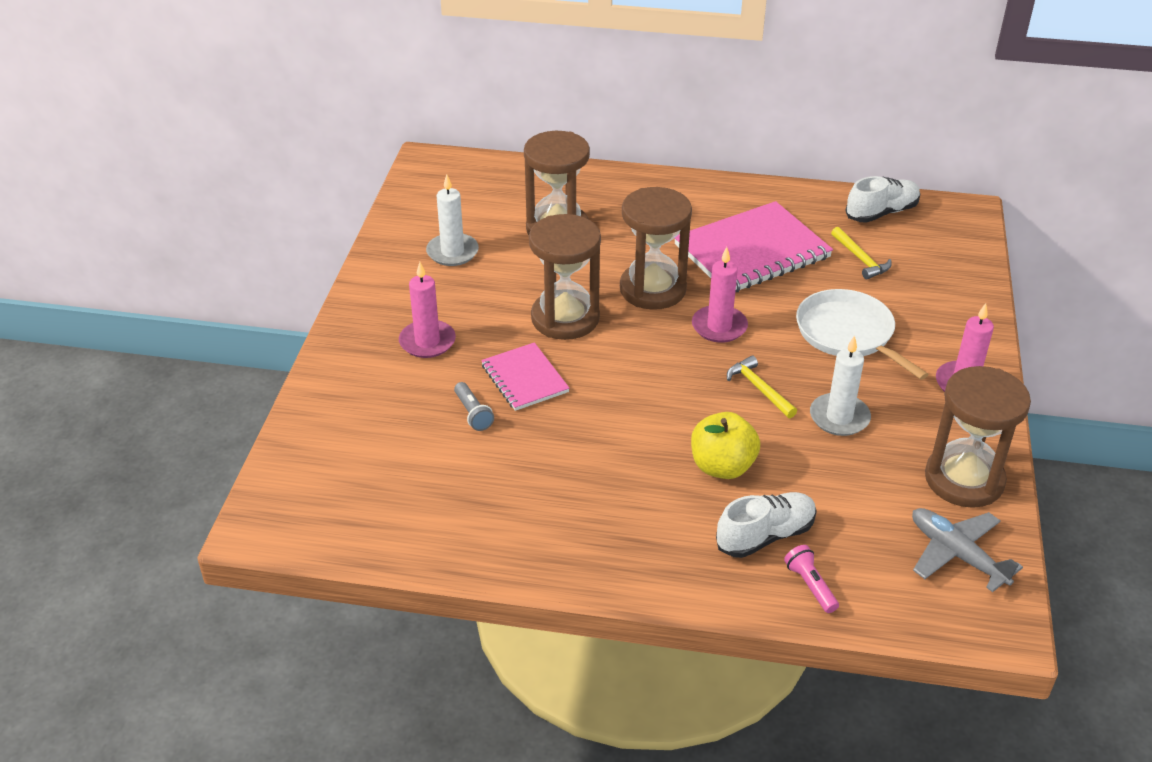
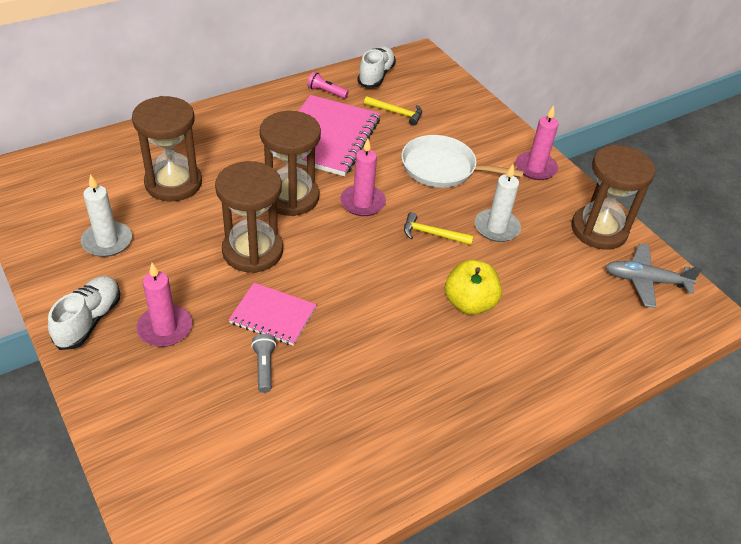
camera: 45 degrees left, 5 degrees up
(473, 414) = (264, 367): grey flashlight -> grey flashlight turned 120 degrees counterclockwise
(765, 536) = (543, 336): white shoe -> white shoe (89, 320)
(810, 585) = (601, 353): pink flashlight -> pink flashlight (326, 92)

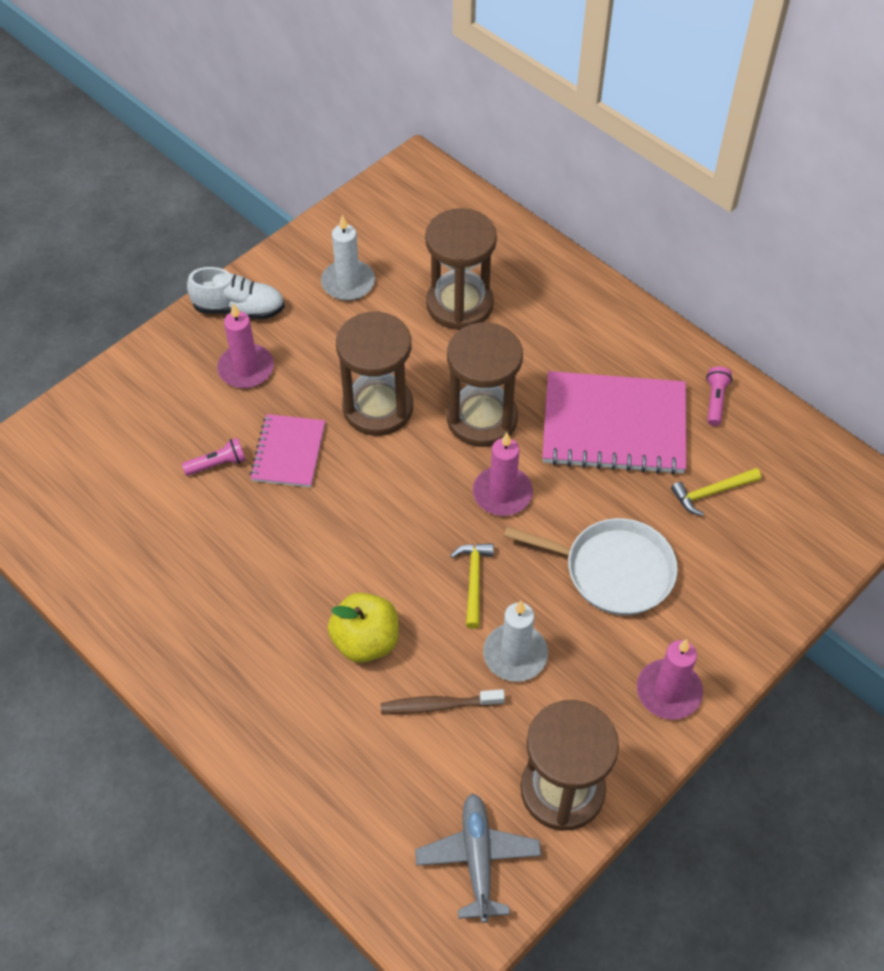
camera: 80 degrees right, 10 degrees up
(264, 367) = (218, 464): grey flashlight -> pink flashlight
(376, 76) = (789, 449): white shoe -> none
(396, 113) = (711, 493): yellow hammer -> yellow hammer turned 60 degrees clockwise
(442, 168) = (613, 570): white pan -> white pan turned 105 degrees clockwise
(529, 275) = (438, 705): none -> brown toothbrush

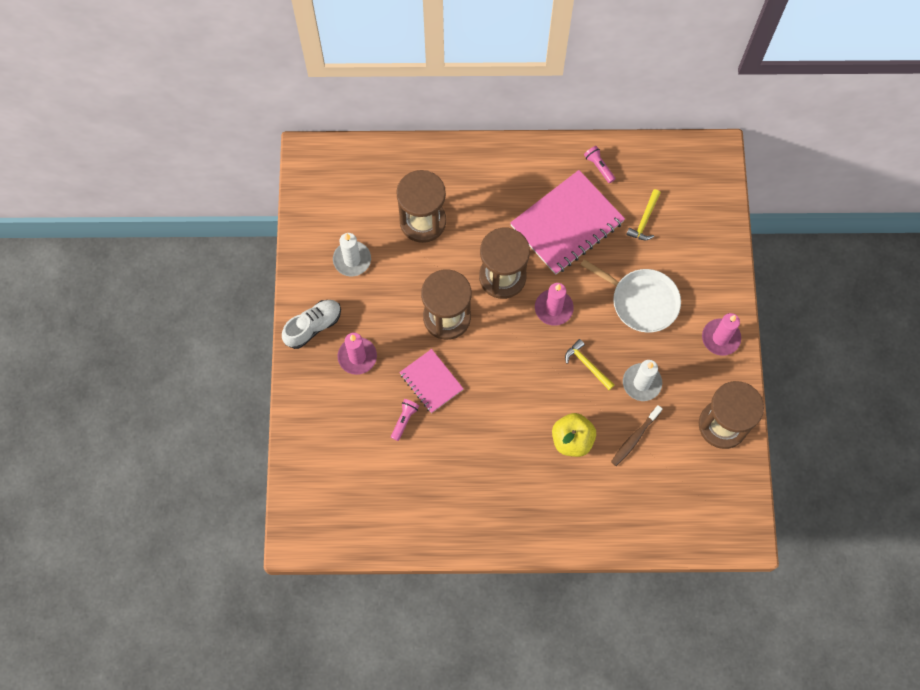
camera: 45 degrees left, 15 degrees up
(478, 859) = (720, 488): grey plane -> none
(613, 570) = (641, 301): white pan -> white pan turned 60 degrees clockwise

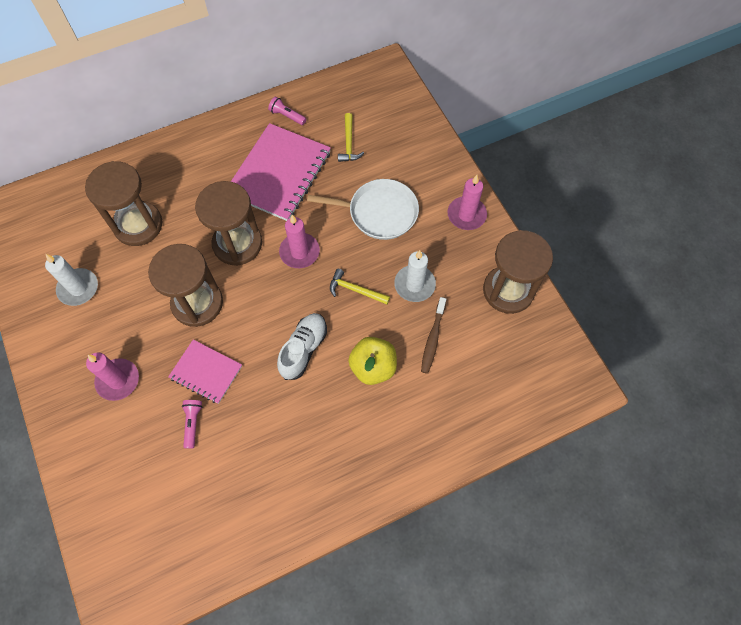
camera: 25 degrees left, 5 degrees down
(313, 326) = (59, 370): white shoe -> white shoe (303, 349)

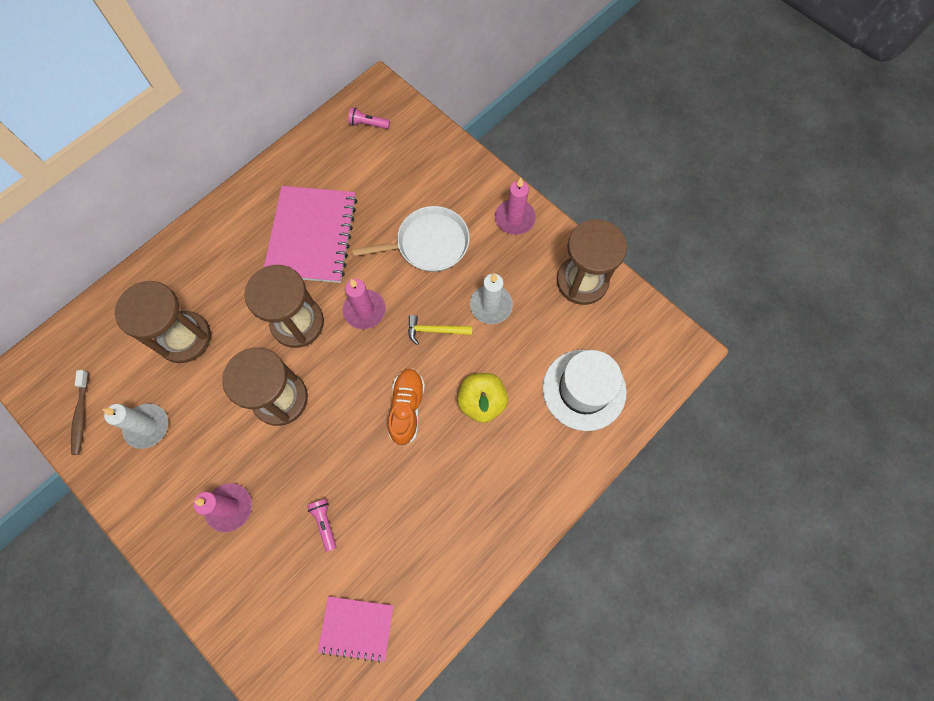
camera: 20 degrees left, 5 degrees up
(206, 372) = (317, 466): pink notebook -> pink notebook (356, 628)
(287, 116) = (296, 172): pink flashlight -> pink flashlight (368, 124)
(303, 349) = (407, 408): white shoe -> orange shoe
(349, 143) = (371, 181): yellow hammer -> none
(432, 339) = (528, 353): brown toothbrush -> brown toothbrush (81, 415)
(472, 389) = (584, 389): none -> white hat

